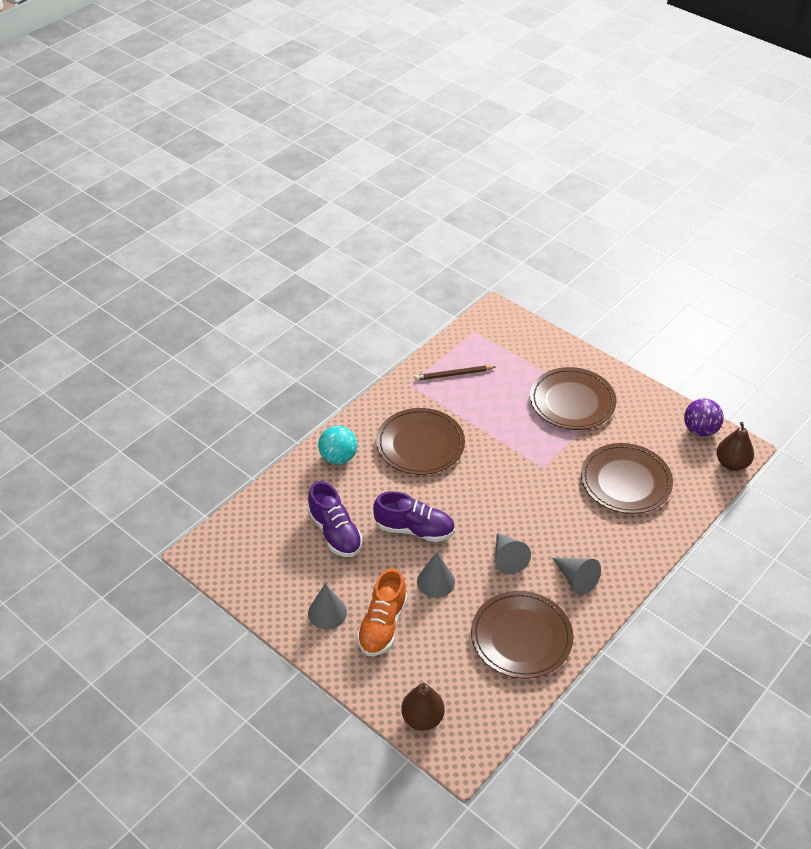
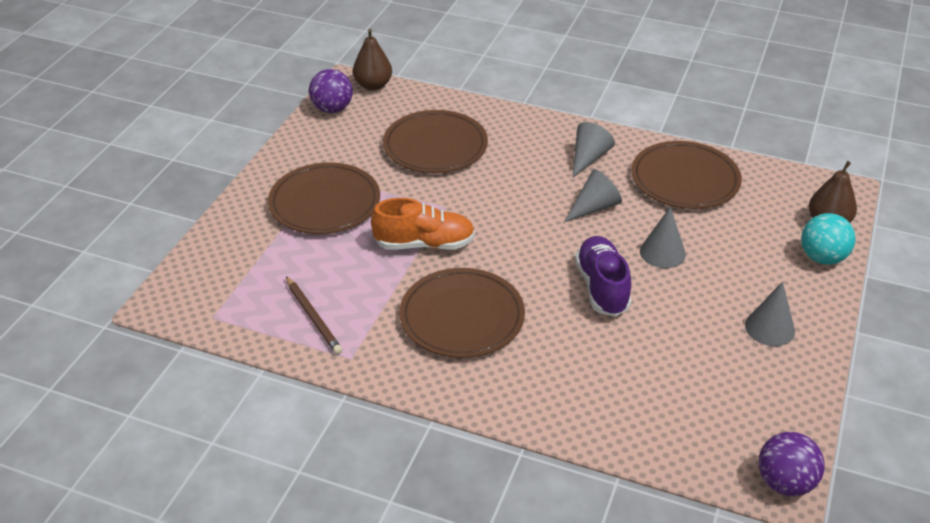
camera: 110 degrees left, 5 degrees down
(202, 556) = (785, 482): none -> purple ball
(335, 532) = (654, 356): purple shoe -> none
(338, 457) = (528, 393): turquoise ball -> turquoise ball (822, 258)
(382, 625) = (749, 278): orange shoe -> orange shoe (424, 244)

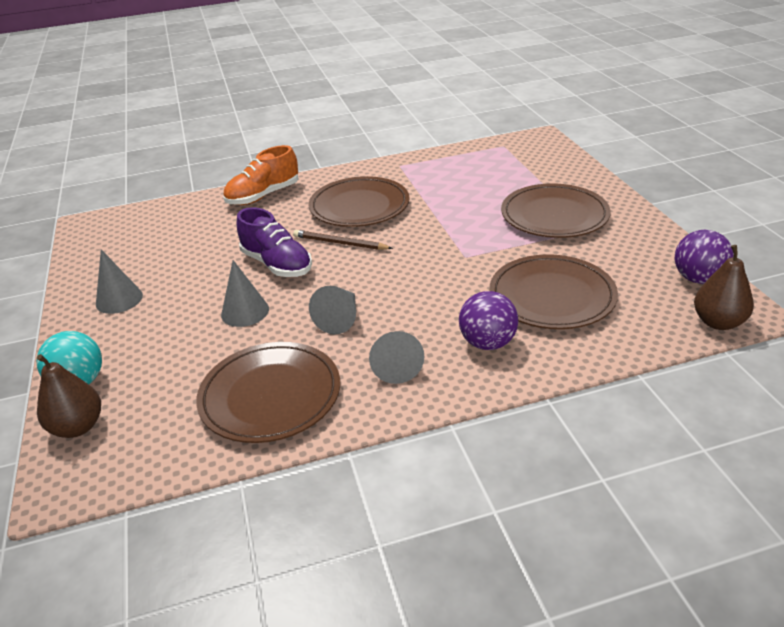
camera: 145 degrees right, 5 degrees down
(313, 317) = (449, 168): brown pencil -> brown pencil (340, 243)
(424, 244) = (442, 228): orange shoe -> orange shoe (263, 196)
(785, 482) = (85, 226): purple ball -> purple ball (487, 343)

